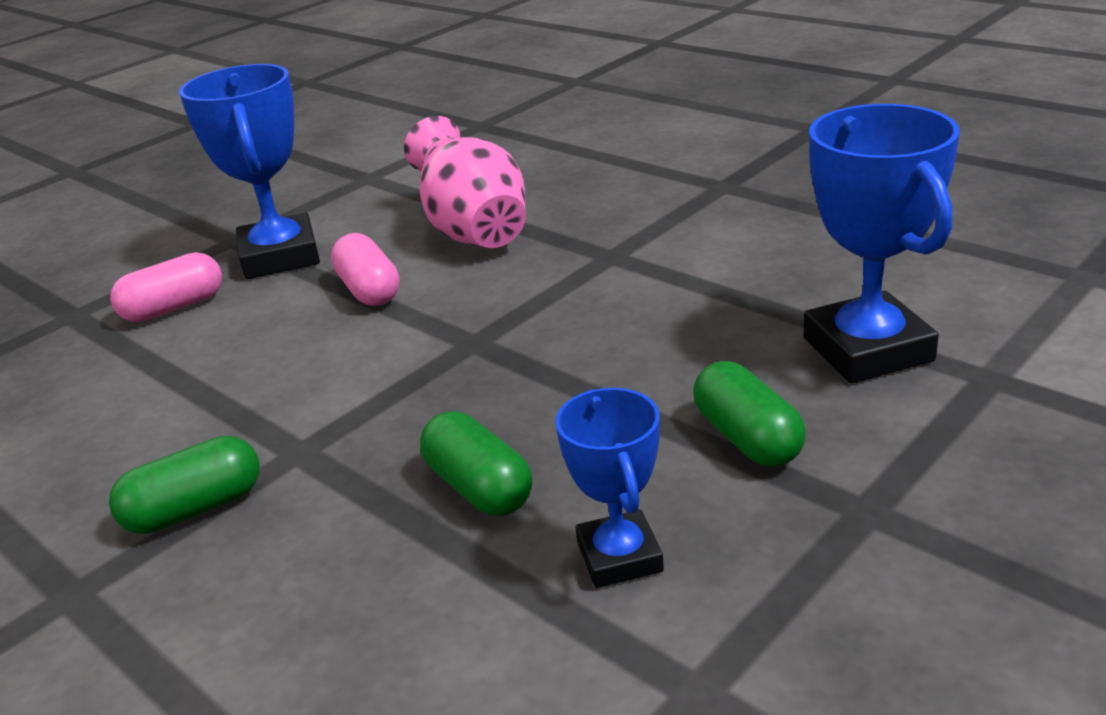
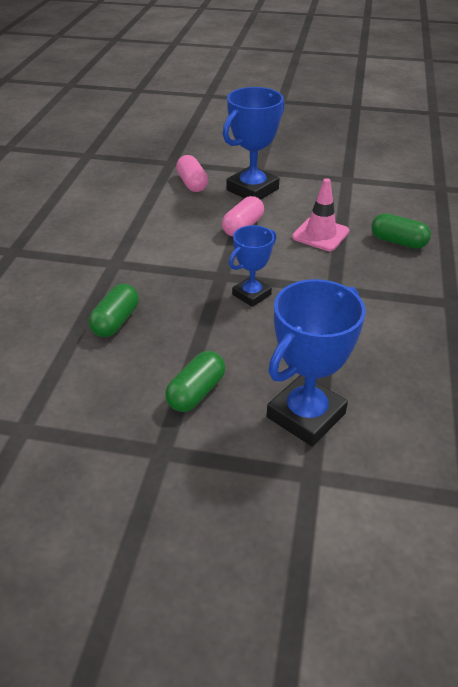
camera: 55 degrees right, 10 degrees up
(174, 308) = (192, 183): pink capsule -> pink capsule turned 45 degrees clockwise
(195, 509) = (67, 255): green capsule -> green capsule (398, 242)
(473, 231) = (320, 234): pink vase -> pink traffic cone
(619, 557) = (91, 379): blue trophy -> blue trophy (251, 294)

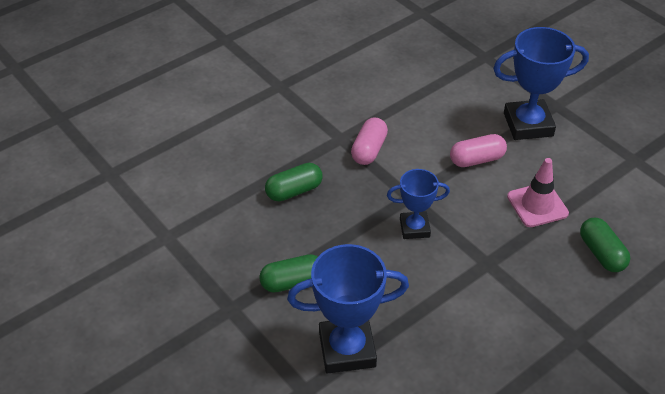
camera: 40 degrees right, 5 degrees up
(192, 183) = (480, 90): pink capsule -> pink capsule (369, 150)

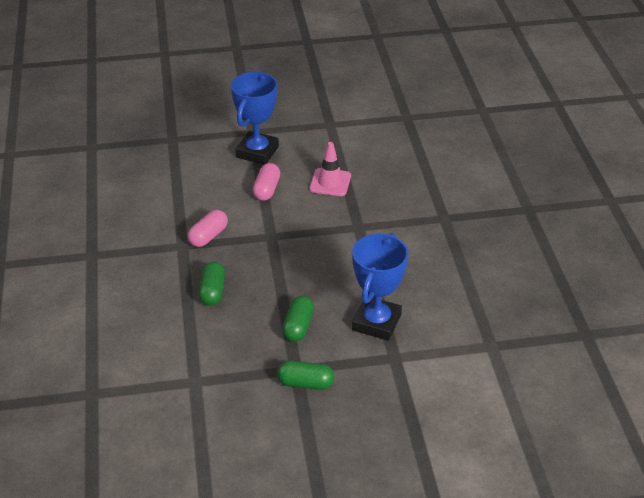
camera: 60 degrees left, 5 degrees down
(369, 150) = (208, 236): pink capsule -> pink capsule turned 75 degrees clockwise
(414, 228) = (301, 246): blue trophy -> none
(601, 253) = (391, 175): green capsule -> green capsule (305, 383)

